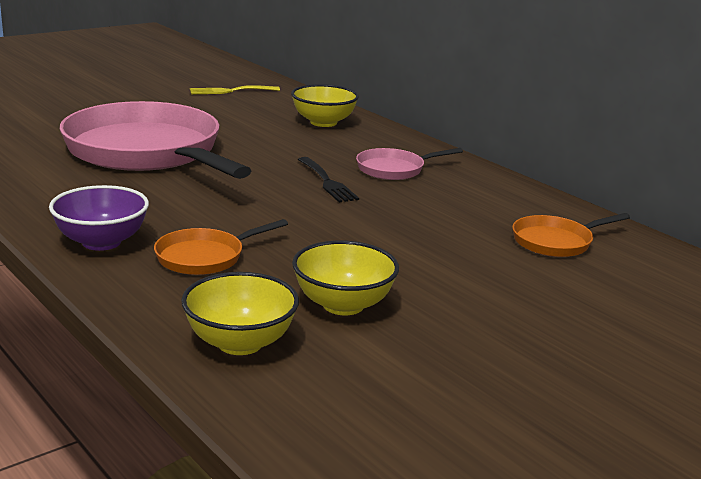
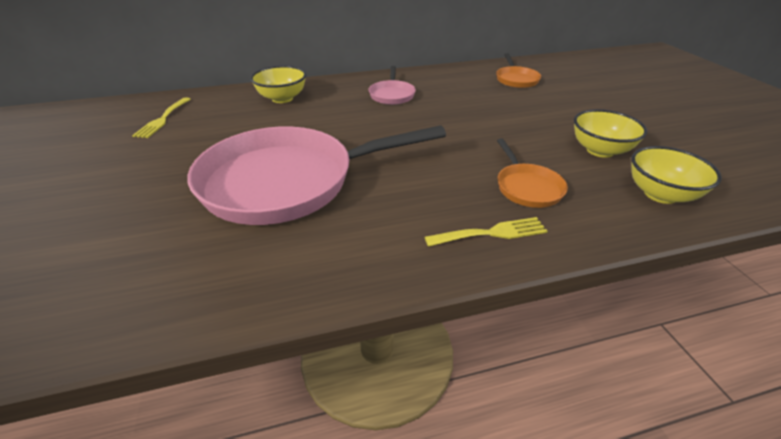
camera: 65 degrees left, 15 degrees up
(101, 242) = (491, 233): purple bowl -> yellow fork
(327, 182) = (403, 119): black fork -> none

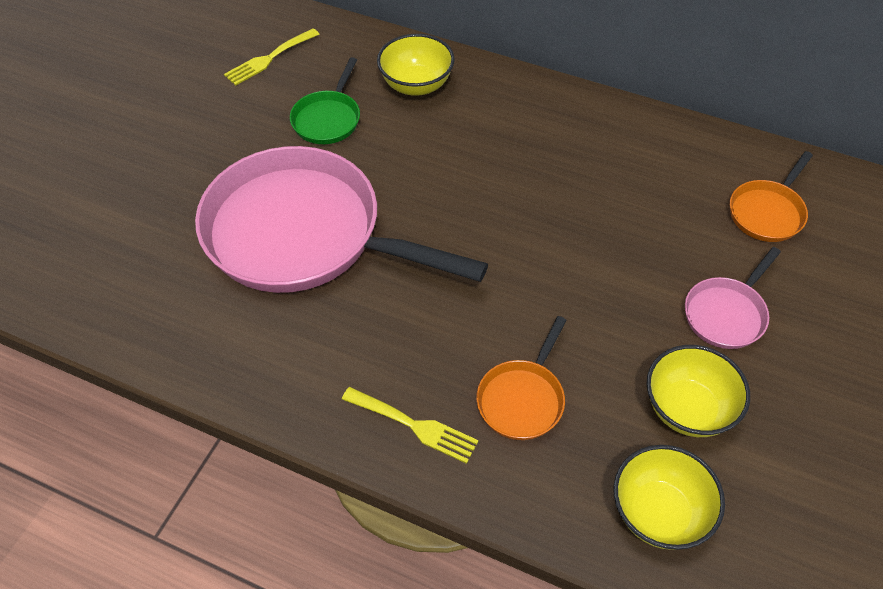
camera: 40 degrees right, 15 degrees up
(240, 128) = (328, 119): none -> green pan
(392, 95) = (552, 149): pink pan -> pink pan (727, 313)

